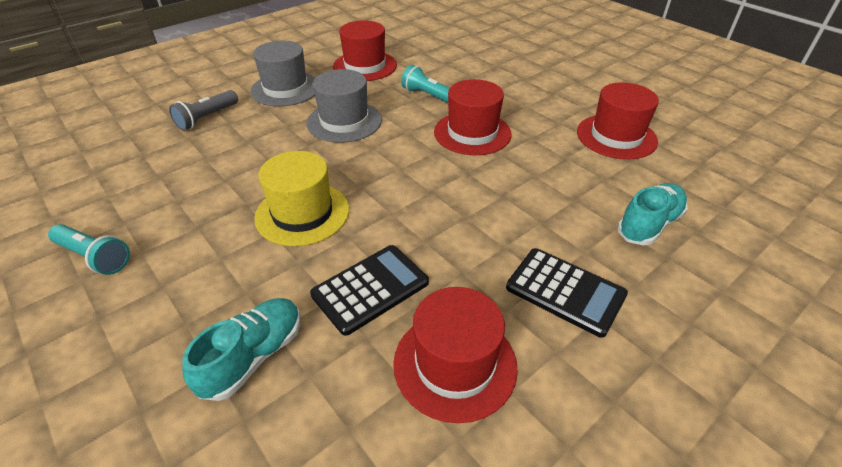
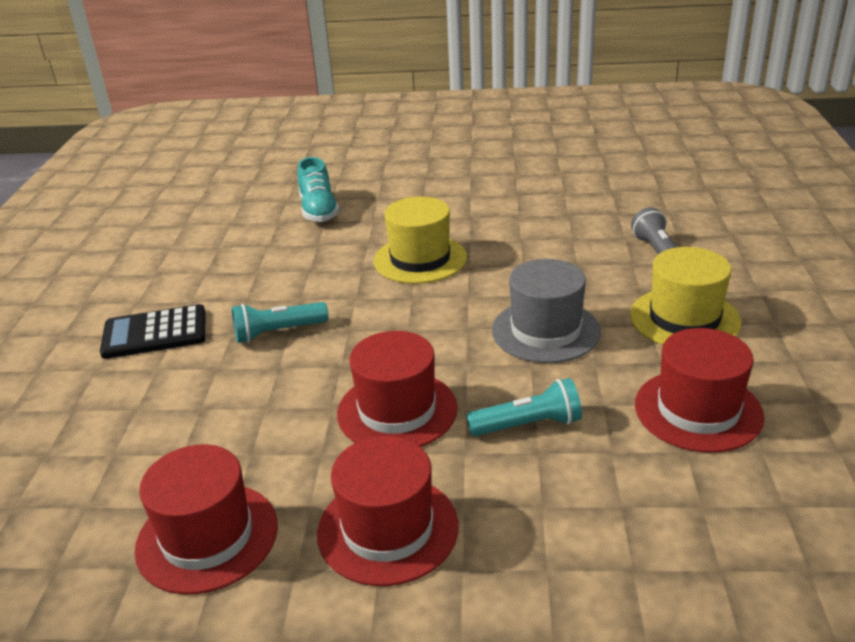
camera: 135 degrees right, 10 degrees down
(94, 257) = (488, 181): turquoise flashlight -> turquoise flashlight (278, 332)
(285, 89) = (684, 318): grey hat -> yellow hat
(370, 289) = (299, 259): black calculator -> none
(455, 364) = (200, 265): red hat -> red hat (388, 529)
(648, 225) = (103, 429): turquoise shoe -> none

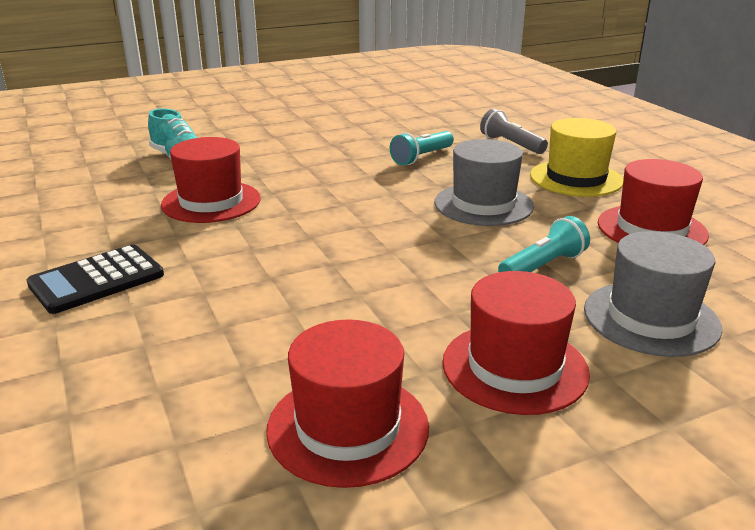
camera: 30 degrees left, 5 degrees down
(278, 332) = (239, 252): turquoise flashlight -> turquoise flashlight (421, 157)
(397, 410) = (422, 282): red hat -> red hat (211, 202)
(420, 259) = (320, 177): yellow hat -> none
(572, 521) = (651, 318): none -> grey hat

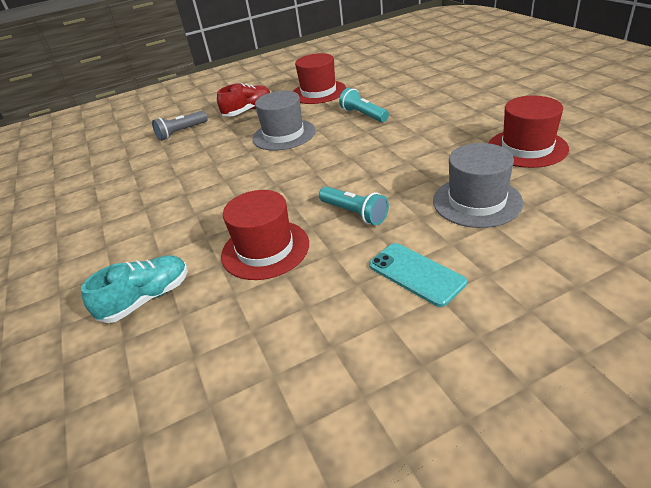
camera: 85 degrees left, 10 degrees up
(96, 280) = (416, 274): black calculator -> turquoise phone
(421, 157) = (194, 163): turquoise flashlight -> turquoise flashlight (354, 213)
(514, 367) = (460, 117): red hat -> none
(576, 178) = (248, 110): yellow hat -> red shoe
(651, 318) = (408, 92): grey hat -> grey hat (476, 201)

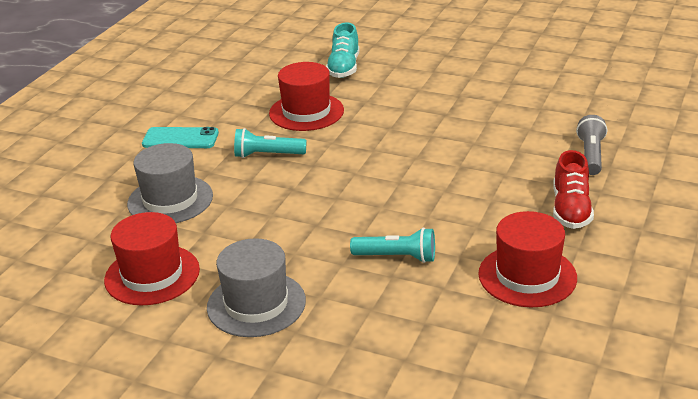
camera: 135 degrees right, 5 degrees down
(284, 135) = (456, 196): grey hat -> grey hat (256, 304)

